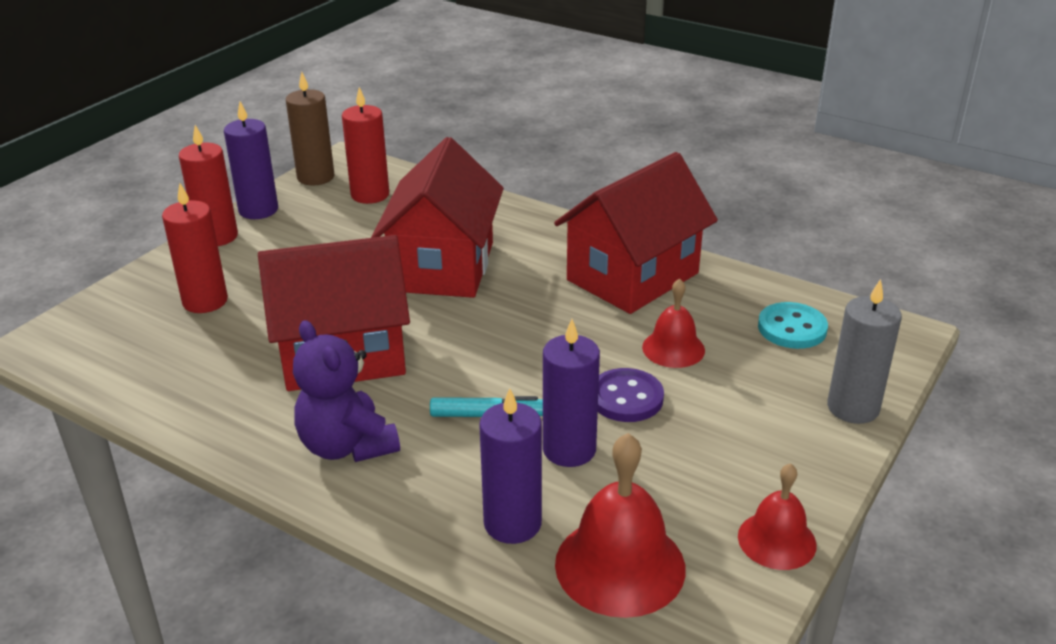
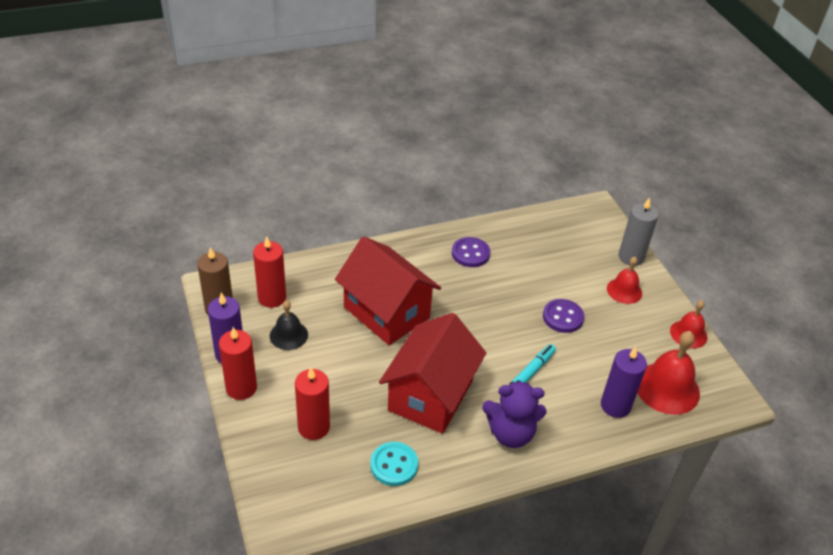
camera: 55 degrees left, 10 degrees up
(326, 227) = (288, 335): none -> black bell
(569, 449) = (582, 358): purple candle -> none
(632, 277) = (470, 253): red house -> purple button
(673, 348) = (541, 279): red bell -> red bell (624, 290)
(792, 328) = (562, 234): turquoise button -> turquoise button (394, 465)

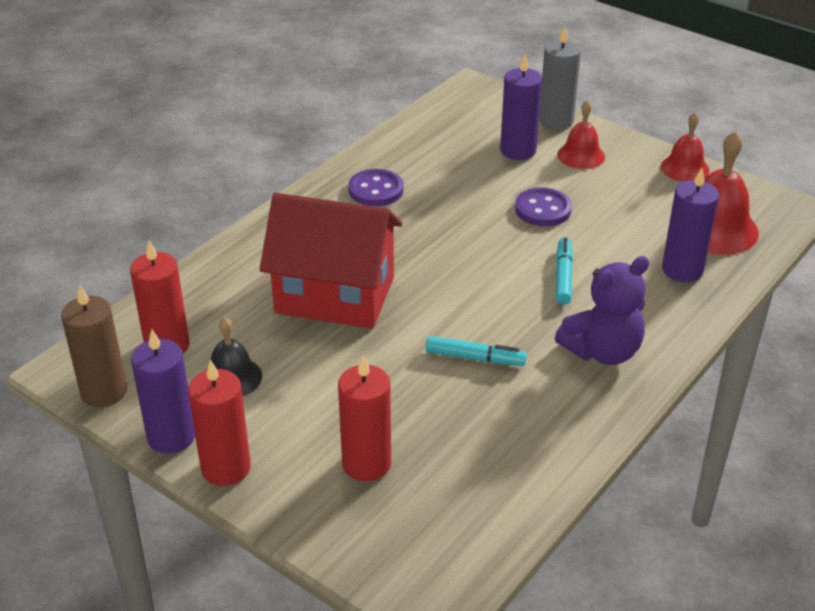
camera: 30 degrees left, 5 degrees down
(394, 465) = (505, 453): turquoise button -> none
(430, 395) = (475, 358): red house -> turquoise marker
(585, 267) = (518, 150): none -> purple candle

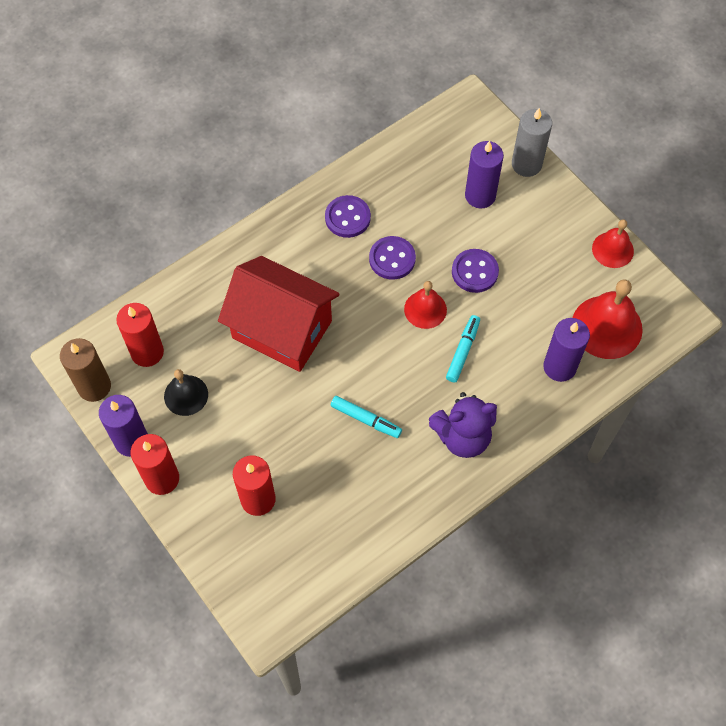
camera: 15 degrees right, 25 degrees up
(442, 214) = (392, 259): none -> purple button
(581, 155) = (531, 214): red bell -> red bell (425, 309)

